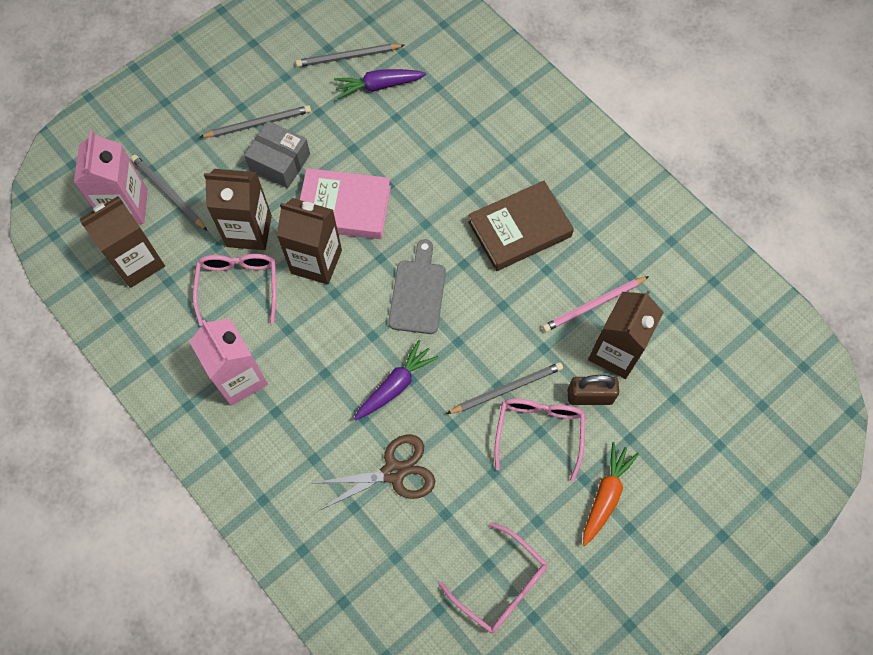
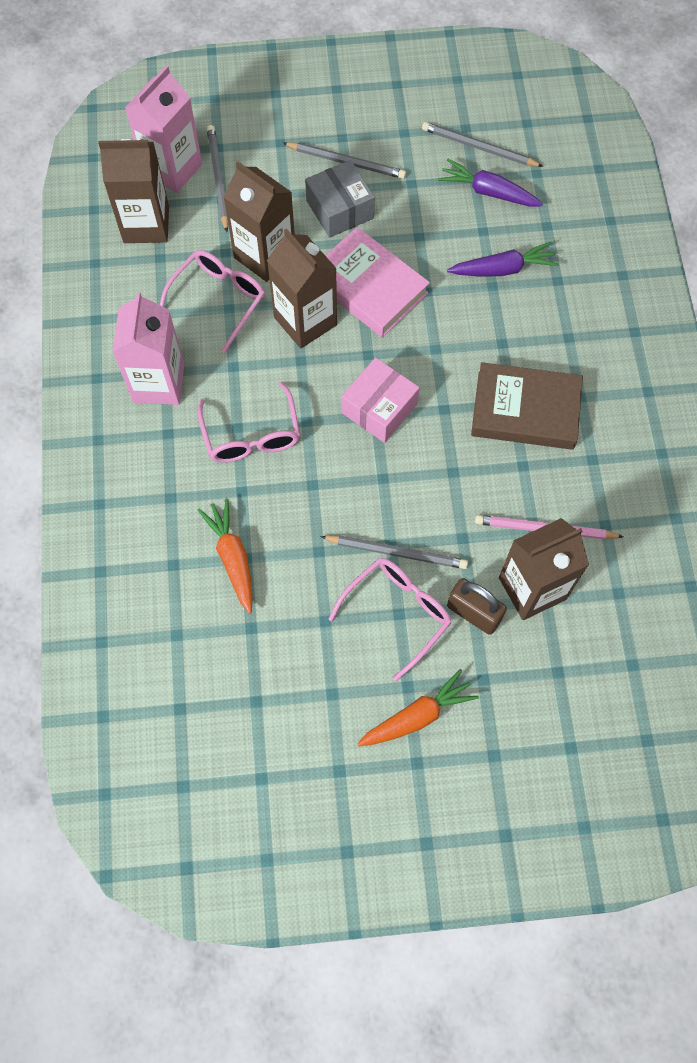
camera: 35 degrees right, 0 degrees up
(394, 472) = (232, 558): brown scissors -> orange carrot
(395, 385) = (293, 480): purple carrot -> purple carrot (503, 269)
(418, 292) = (379, 408): grey cutting board -> pink box
(500, 584) = (253, 727): pink glasses -> pink glasses (251, 434)

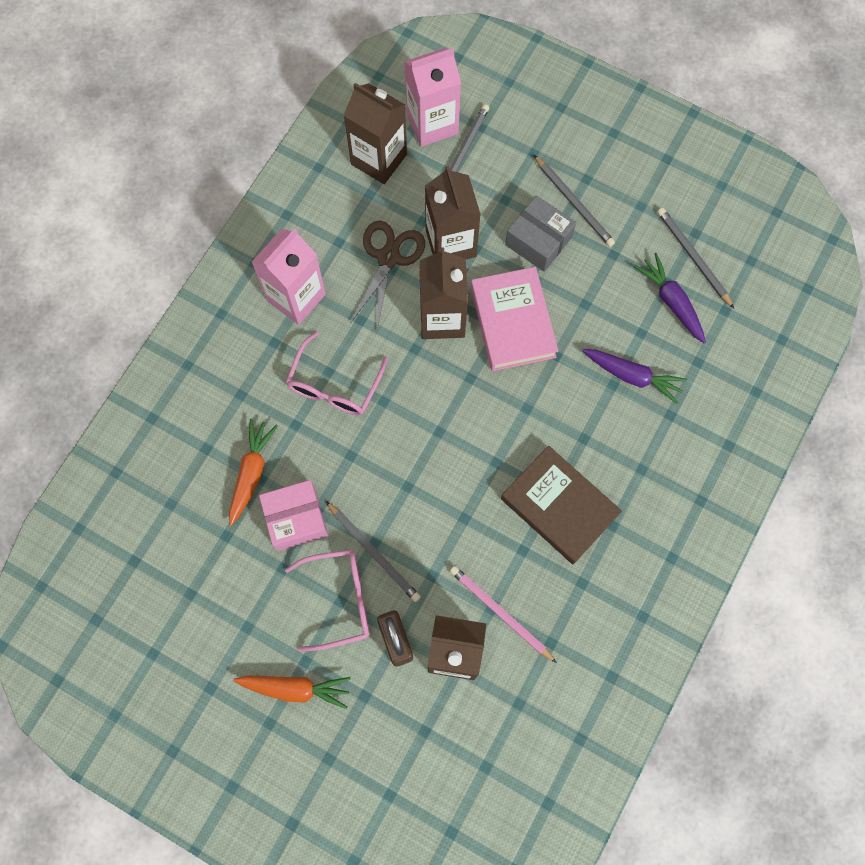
camera: 35 degrees right, 5 degrees up
(218, 300) = (388, 258): pink glasses -> brown scissors
(339, 209) = (538, 241): grey box -> grey box turned 60 degrees counterclockwise
(379, 408) = (446, 428): pink box -> pink box (296, 519)

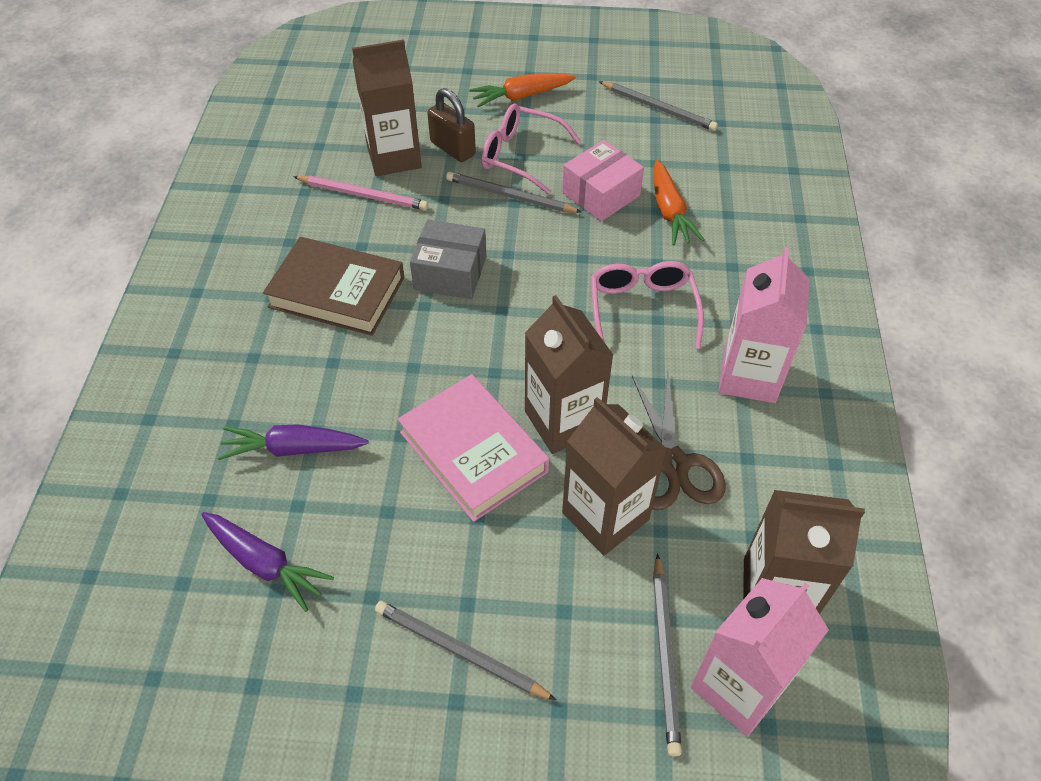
camera: 155 degrees right, 20 degrees down
(339, 600) = (521, 156): pink glasses -> pink glasses turned 60 degrees clockwise
(538, 241) = (487, 570): grey box -> grey box (450, 273)
(693, 257) = (247, 643): grey pencil -> grey pencil (658, 108)

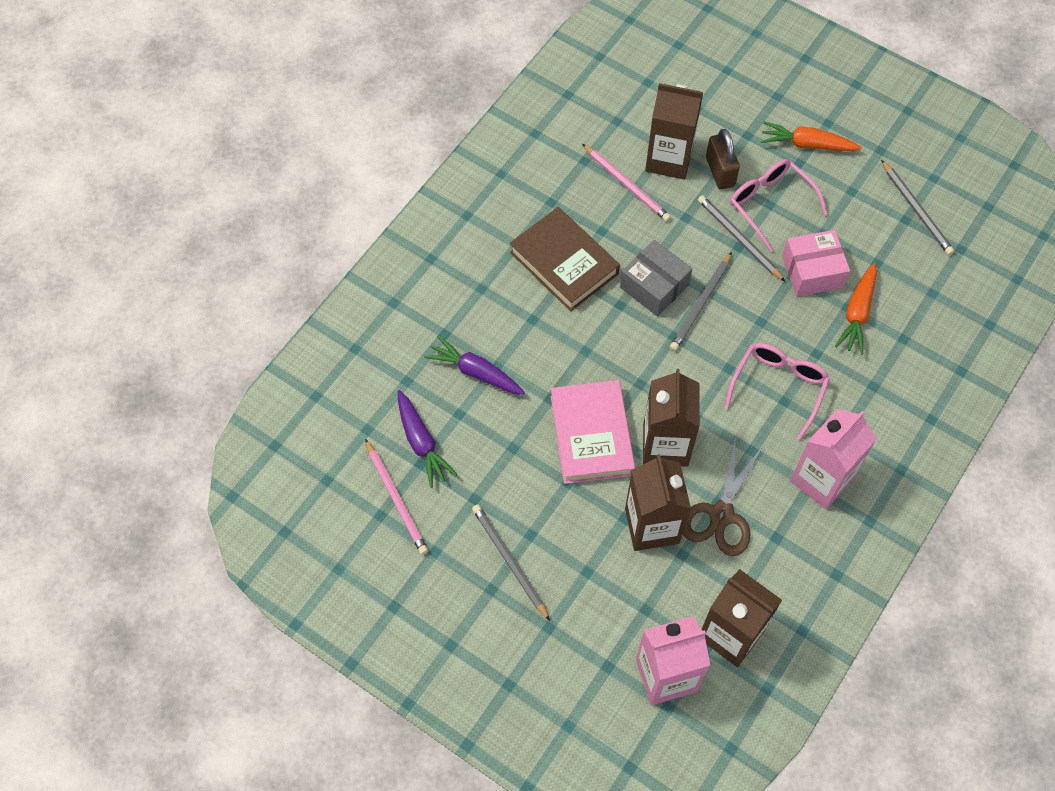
camera: 30 degrees right, 10 degrees up
(265, 652) = (396, 499): none -> pink pencil
(665, 655) = (633, 632): grey pencil -> grey pencil (701, 304)

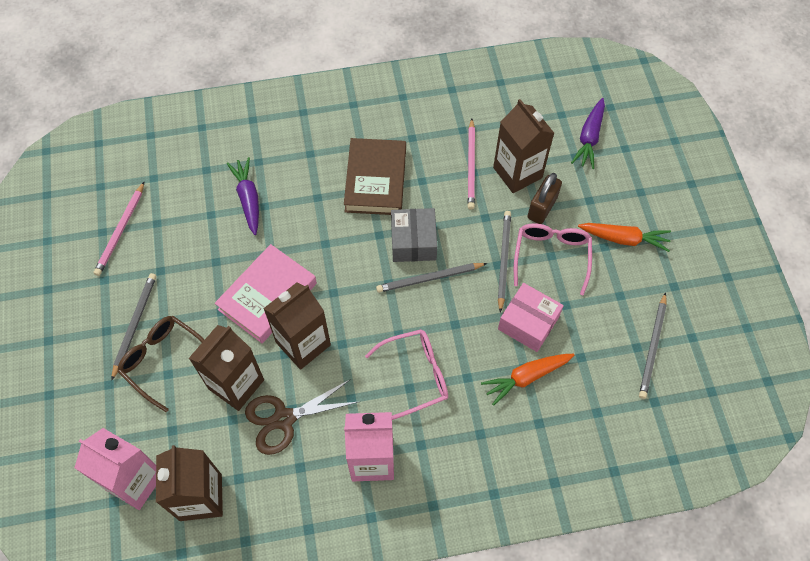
camera: 45 degrees right, 0 degrees up
(421, 443) = (171, 212): purple carrot -> purple carrot (589, 138)
(571, 565) = (164, 361): none -> brown glasses
(807, 144) = (624, 239): orange carrot -> orange carrot turned 135 degrees clockwise

